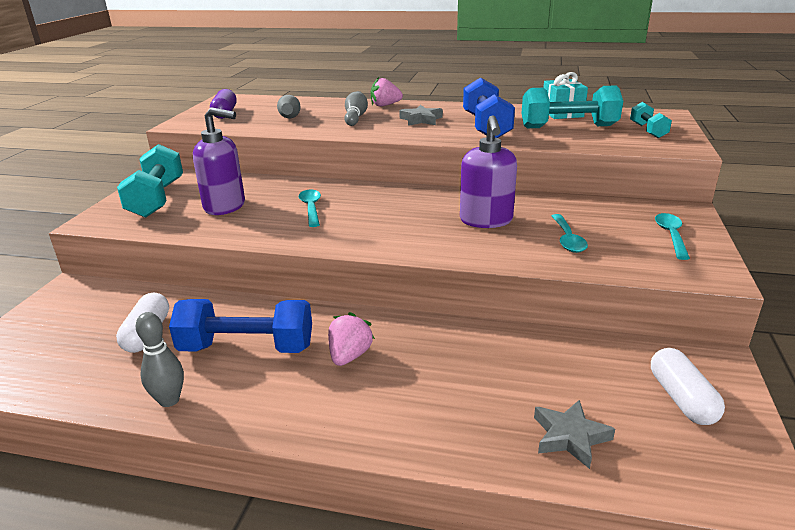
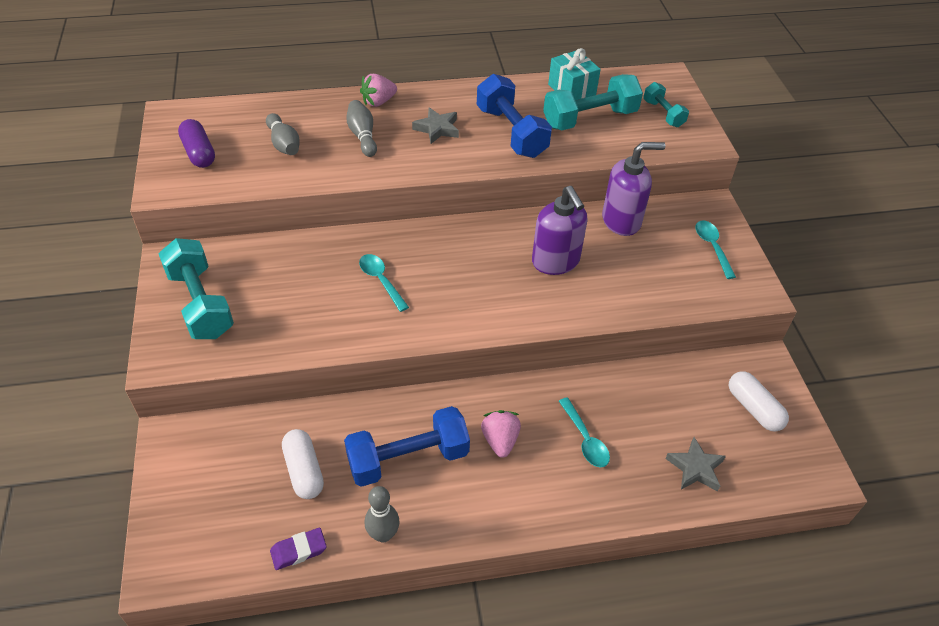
camera: 25 degrees left, 20 degrees up
(82, 391) = (298, 551): none -> purple eraser
(225, 206) = (288, 299): purple soap dispenser -> purple soap dispenser (621, 221)
(567, 239) = (635, 273): turquoise spoon -> turquoise spoon (585, 439)

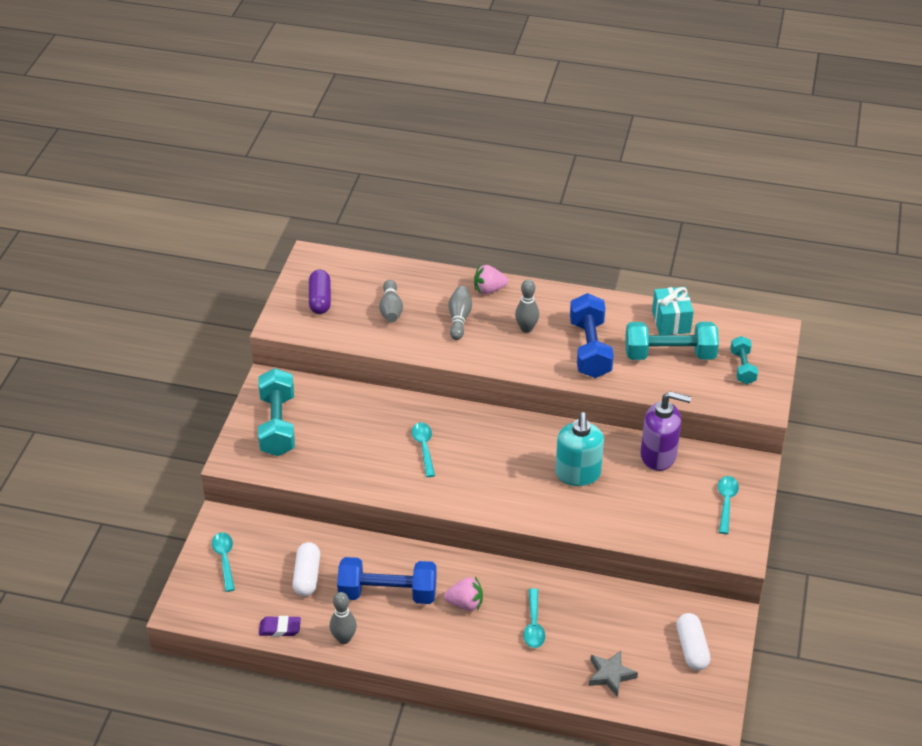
camera: 25 degrees right, 5 degrees down
(192, 484) = (224, 559): none -> turquoise spoon
(437, 129) = (526, 328): grey star -> grey bowling pin
(500, 440) = (465, 603): pink strawberry -> pink strawberry turned 75 degrees clockwise
(556, 262) = (578, 474): purple soap dispenser -> turquoise soap dispenser

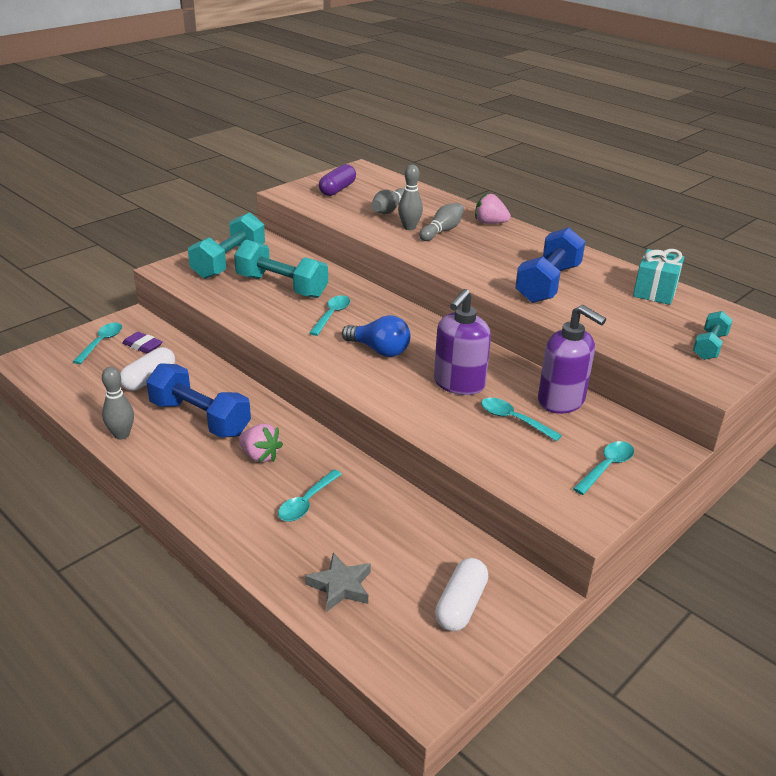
camera: 30 degrees right, 10 degrees down
(280, 628) = (80, 404): purple eraser -> purple eraser (142, 346)
(493, 468) = (379, 350): none -> blue light bulb
(526, 328) = (498, 254): grey bowling pin -> grey bowling pin (409, 227)
(578, 474) = (458, 384): turquoise soap dispenser -> purple soap dispenser
(640, 490) = (513, 420): none -> turquoise spoon
(669, 355) = (631, 312): turquoise dumbbell -> turquoise dumbbell (281, 286)

